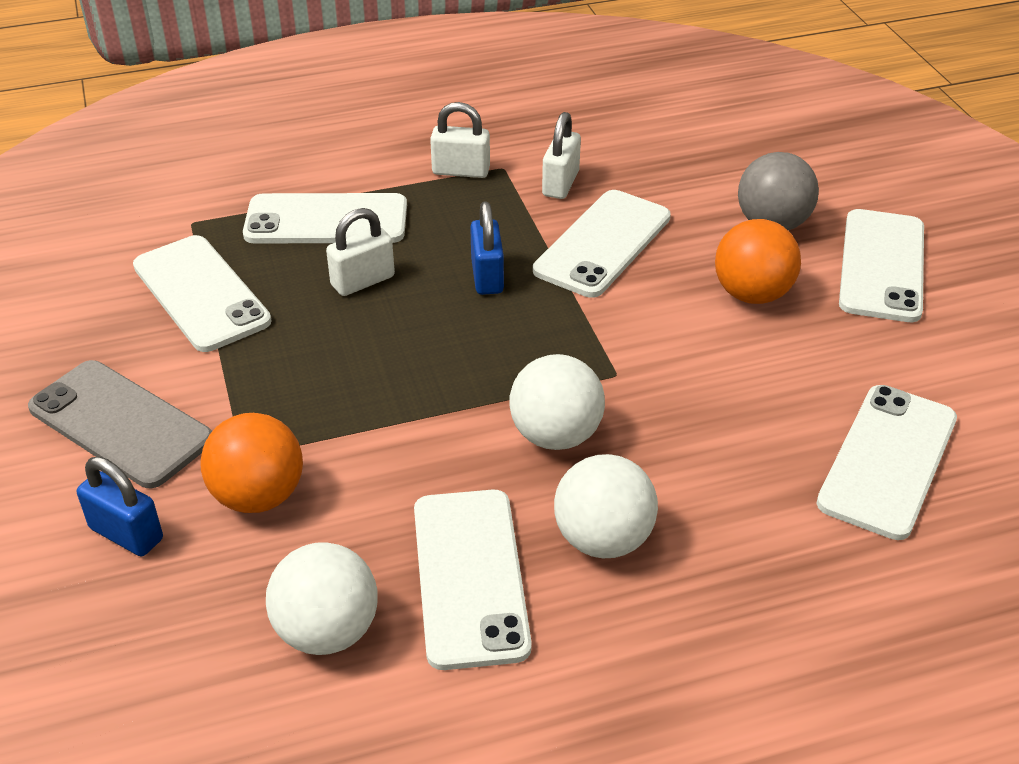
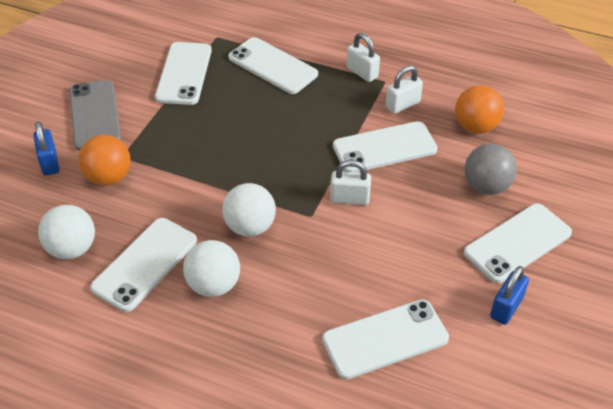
camera: 40 degrees right, 5 degrees up
(363, 281) = (254, 105): white padlock -> white padlock (350, 198)
(487, 276) = (310, 133): blue padlock -> blue padlock (506, 307)
(752, 294) = (426, 216): orange ball -> orange ball (475, 126)

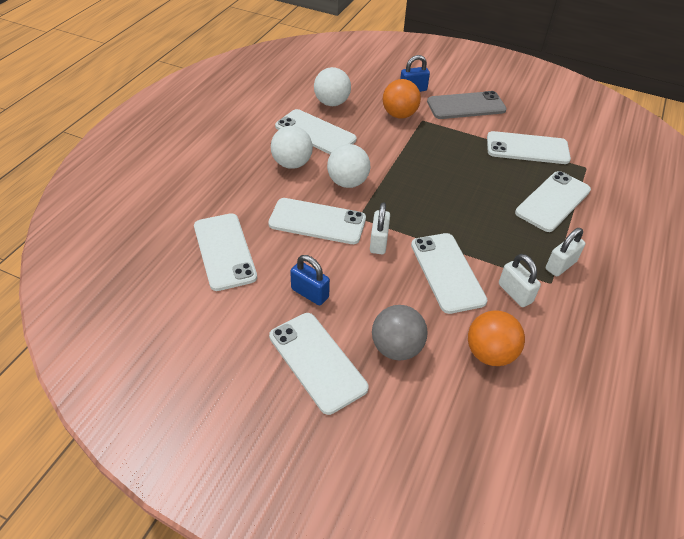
camera: 90 degrees right, 0 degrees up
(323, 253) = (317, 221): none -> white phone
(506, 307) = (240, 337): blue padlock -> blue padlock (310, 293)

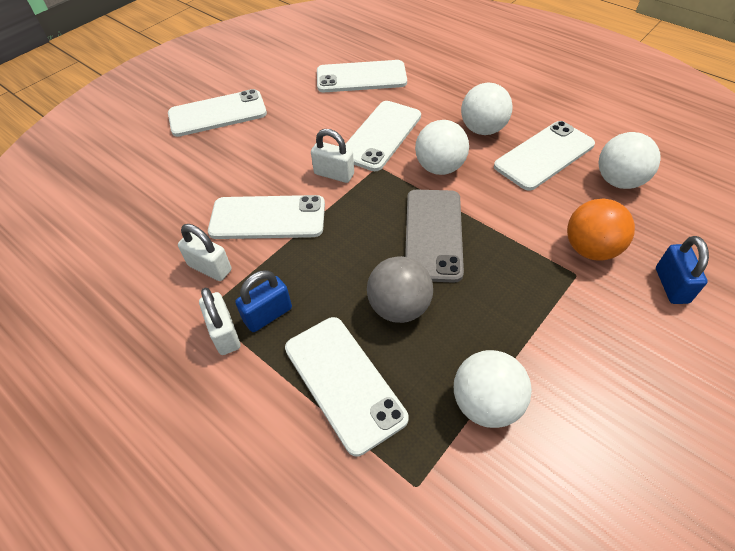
camera: 110 degrees right, 5 degrees up
(310, 293) = (289, 119): blue padlock -> blue padlock (268, 315)
(396, 348) = (201, 160): grey ball -> grey ball (399, 307)
(466, 106) = (624, 351): grey phone -> grey phone (433, 234)
(490, 353) = (155, 221): orange ball -> none
(515, 293) = (210, 268): white padlock -> white padlock turned 45 degrees clockwise
(527, 148) = (486, 403): white phone -> white ball

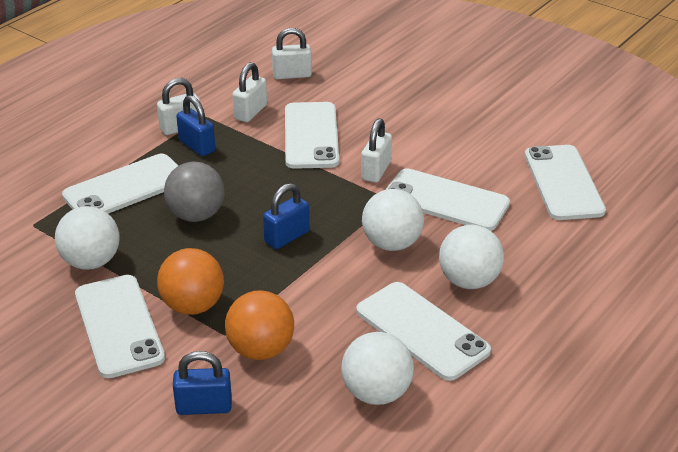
camera: 85 degrees right, 15 degrees down
(144, 234) = (292, 75): none -> white padlock
(217, 114) = (469, 90): white phone -> white phone (118, 326)
(433, 234) = (287, 237): grey phone -> blue padlock
(543, 301) = (193, 306): none -> orange ball

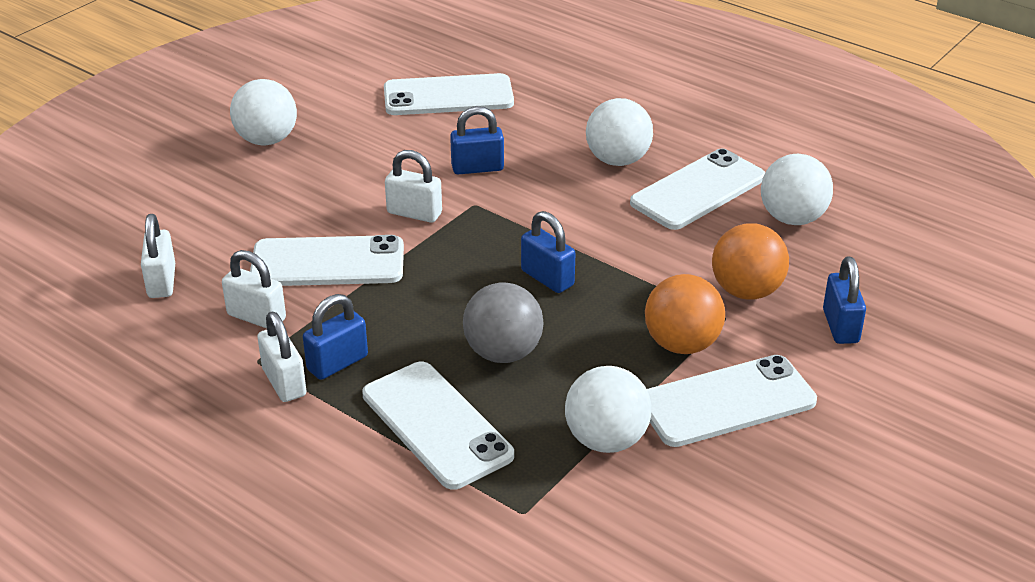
camera: 90 degrees left, 0 degrees up
(392, 244) = (557, 205): white ball -> white ball (267, 140)
(446, 200) = (477, 168): white phone -> blue padlock

